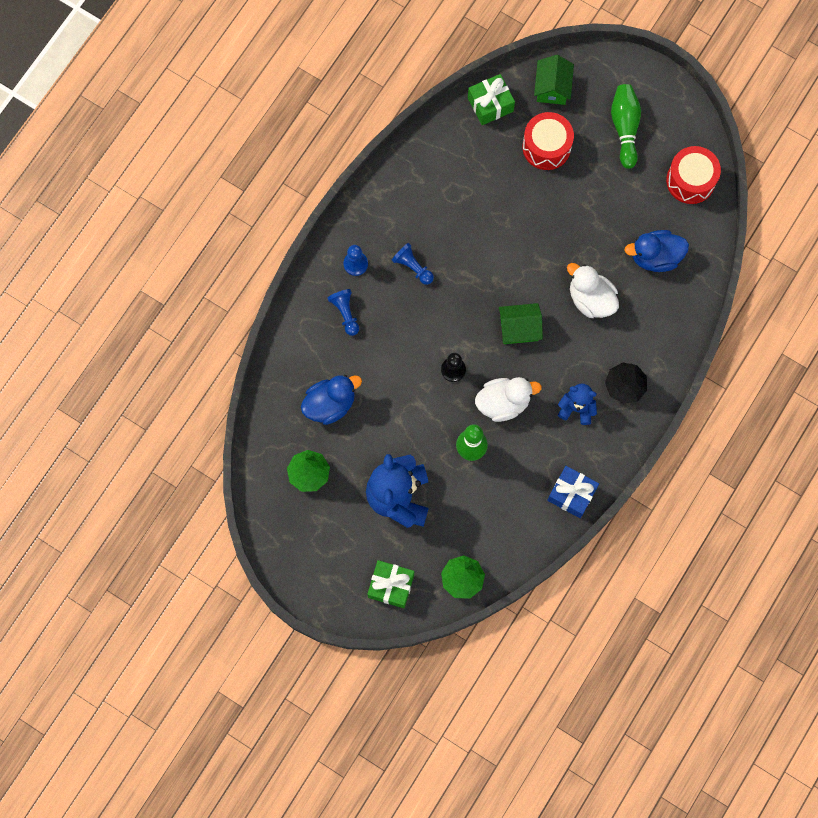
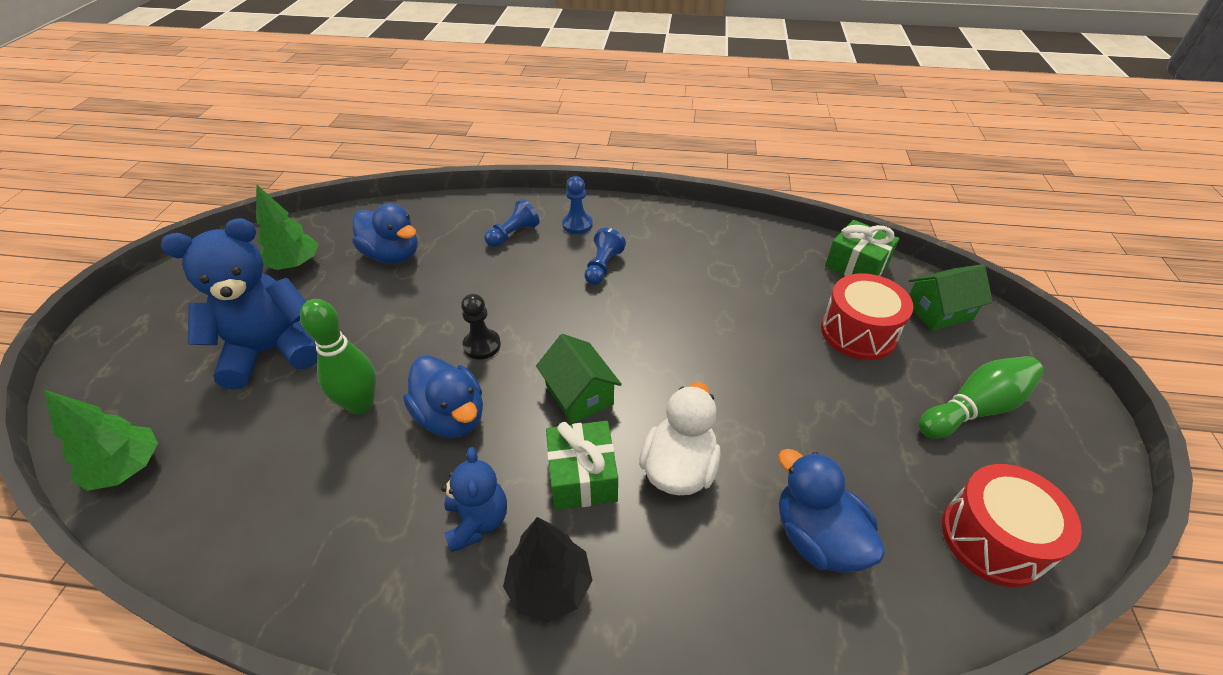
camera: 65 degrees right, 30 degrees down
(391, 586) = (123, 386): green gift -> green gift (582, 476)
(503, 403) = (451, 417): white duck -> blue duck
(571, 494) = (303, 578): blue gift -> none

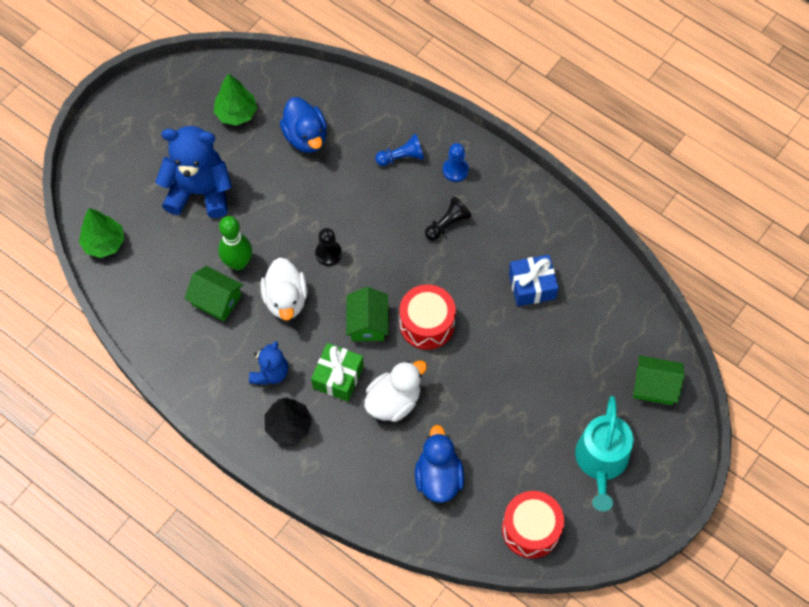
camera: 30 degrees right, 20 degrees up
(345, 463) = (216, 300): none -> green house
(451, 417) = (286, 299): blue duck -> white duck
(602, 267) = (447, 224): blue pawn -> black pawn
(734, 281) = (532, 286): none -> blue gift
(856, 265) = (635, 318): green gift -> none
(858, 332) = (580, 372): red drum -> red drum (427, 324)
(974, 408) = (601, 461): green bowling pin -> turquoise watering can

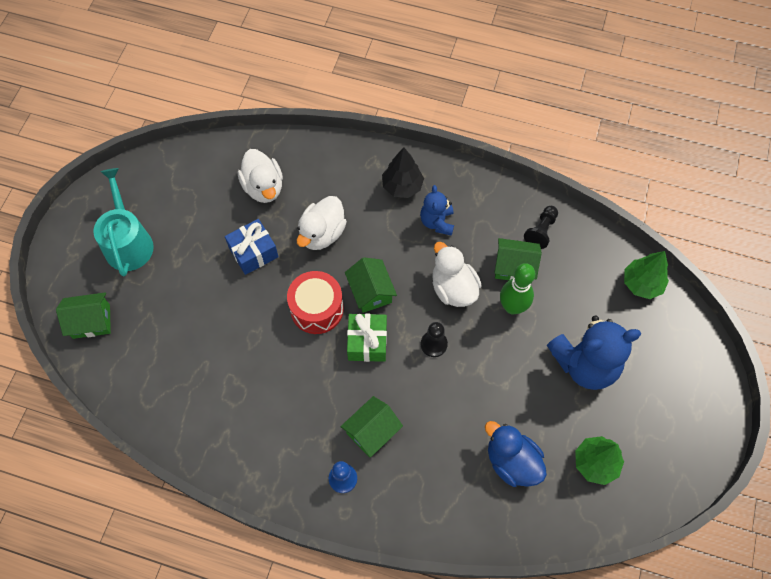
camera: 160 degrees right, 0 degrees up
(338, 377) = (378, 237): green gift -> green gift (367, 342)
(402, 157) = (404, 474): blue pawn -> none
(416, 198) = (372, 431): none -> green house
(438, 477) = (263, 187): blue duck -> white duck
(447, 224) = (331, 415): black pawn -> black pawn (541, 231)
(531, 529) = (176, 173): red drum -> none
(532, 286) = (228, 379): blue gift -> blue gift (253, 252)

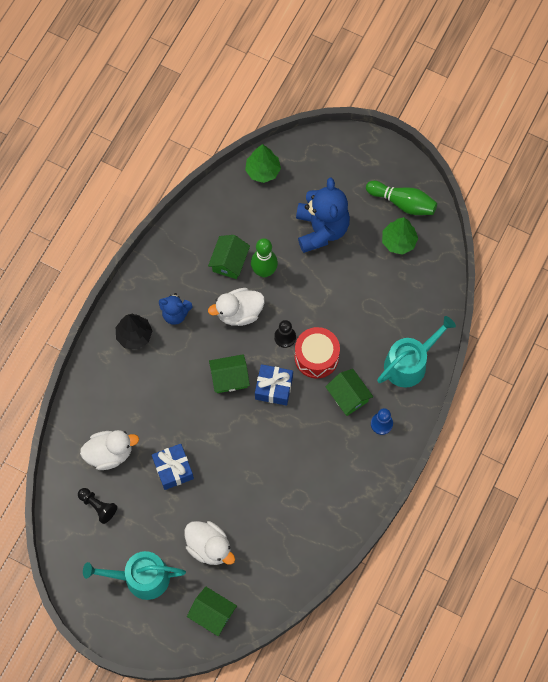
camera: 80 degrees left, 5 degrees up
(91, 321) = (212, 613): green house -> green house turned 60 degrees counterclockwise
(317, 309) = (237, 423): red drum -> red drum (316, 357)
(322, 233) = (167, 409): white duck -> white duck (209, 547)
(367, 342) = (274, 388): green gift -> blue gift
(430, 503) = (409, 363): none -> turquoise watering can
(512, 462) = (388, 299): blue duck -> none
(541, 231) = (201, 234): black pawn -> black pawn (98, 506)
(652, 460) = (403, 203): none -> green bowling pin

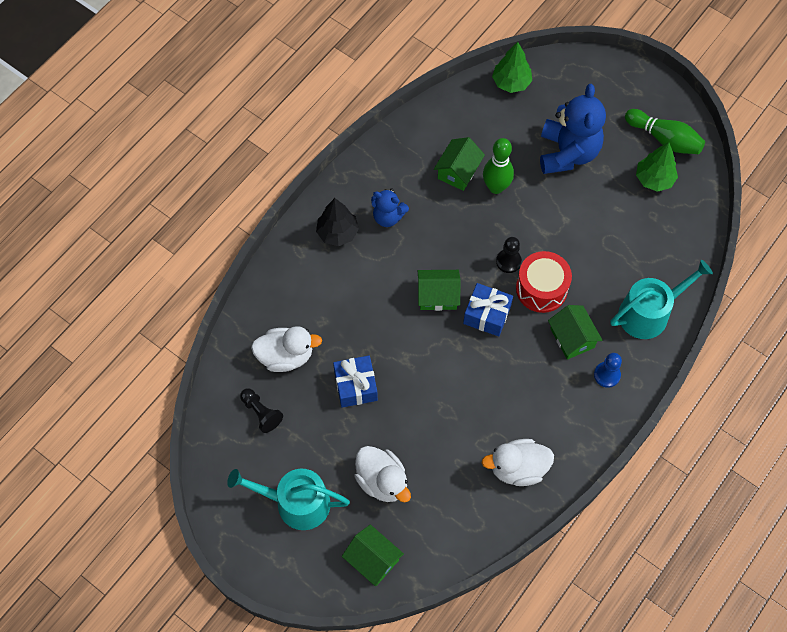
camera: 10 degrees right, 5 degrees down
(239, 313) = (460, 227): white duck -> white duck (518, 468)

